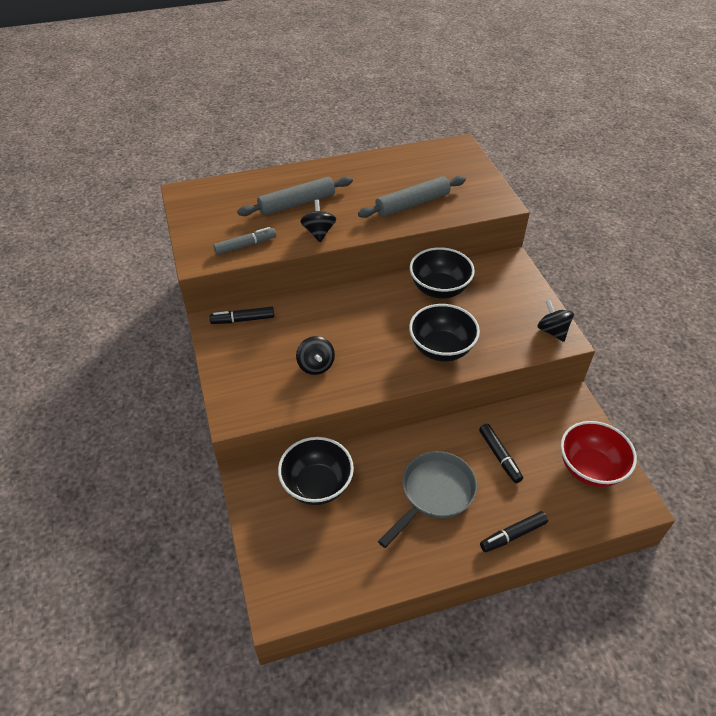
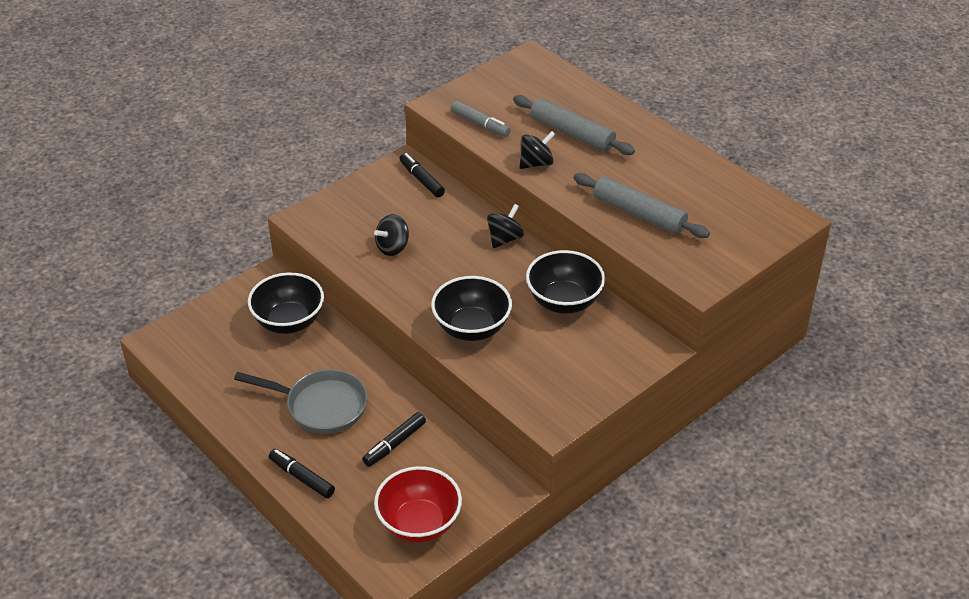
camera: 65 degrees right, 5 degrees down
(552, 331) = (559, 411): black spinning top -> black spinning top (504, 239)

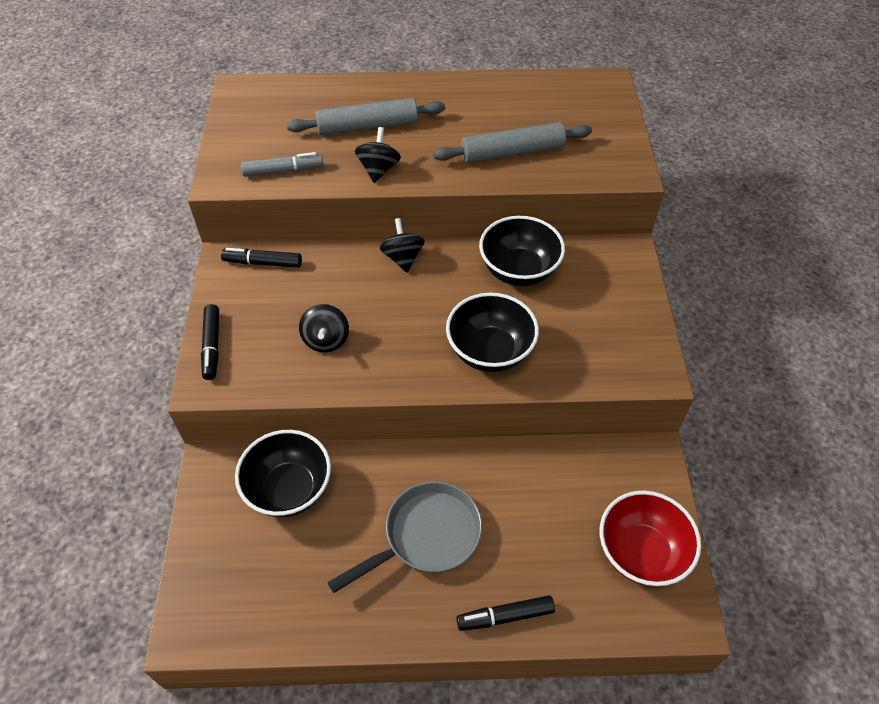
camera: 50 degrees left, 10 degrees up
(394, 444) = (528, 507): black marker -> black marker (212, 346)

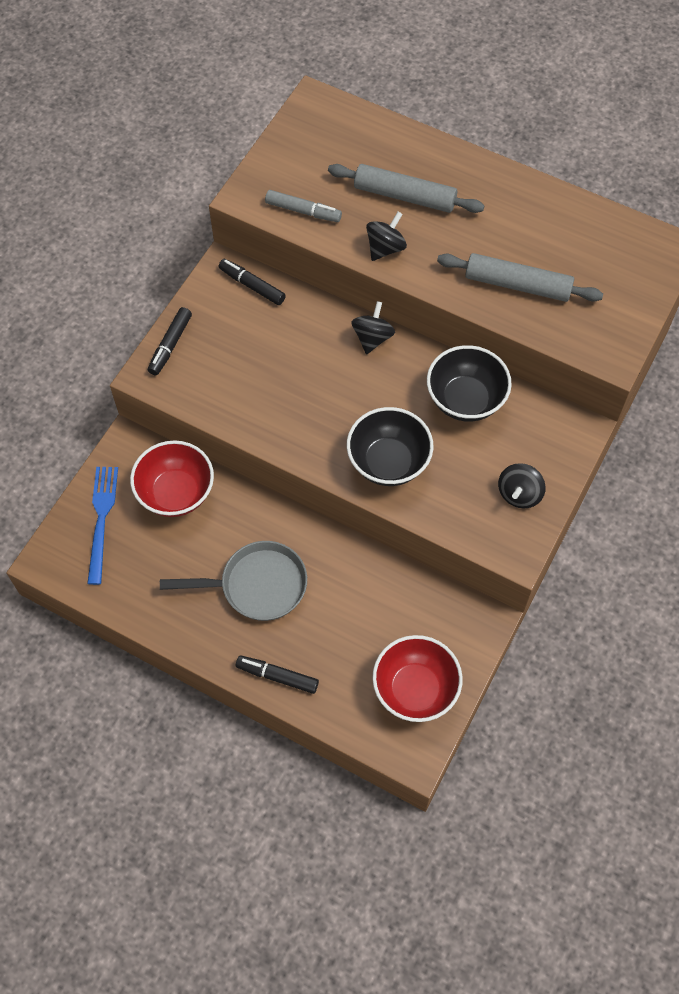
camera: 30 degrees right, 10 degrees up
(224, 555) = (101, 519): none -> blue fork
(289, 489) = (176, 493): black bowl -> red bowl
(326, 340) = (262, 384): black spinning top -> black spinning top (519, 494)

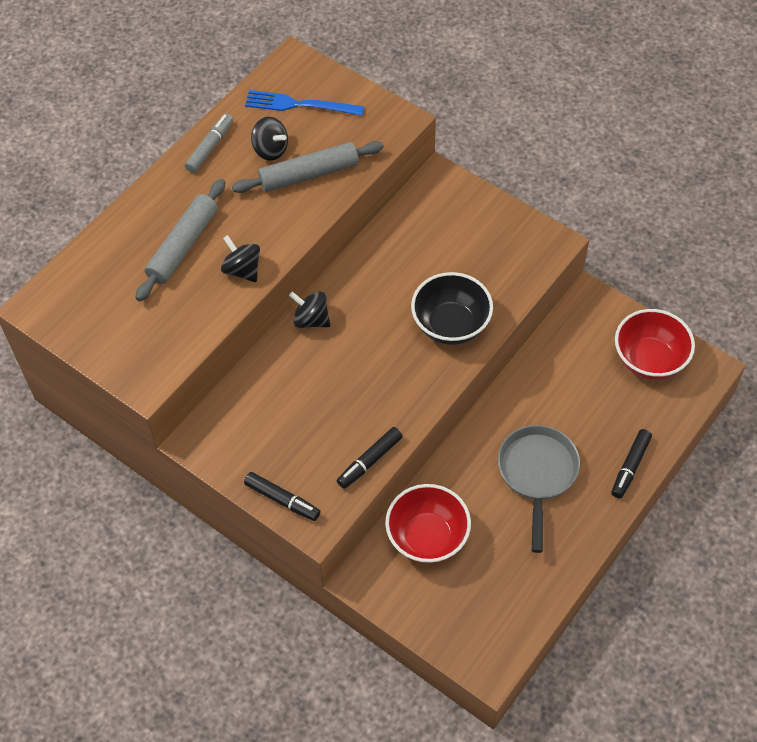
camera: 80 degrees left, 5 degrees down
(101, 519) = (447, 611): blue fork -> blue fork (299, 105)
(252, 285) = (225, 417): black marker -> black marker (369, 461)
(303, 211) = (179, 333): grey marker -> grey marker (210, 147)
(465, 400) = (394, 256): black bowl -> none
(517, 284) = (309, 174): grey rolling pin -> grey rolling pin turned 45 degrees clockwise
(519, 494) = (497, 232): black spinning top -> black spinning top (270, 150)

